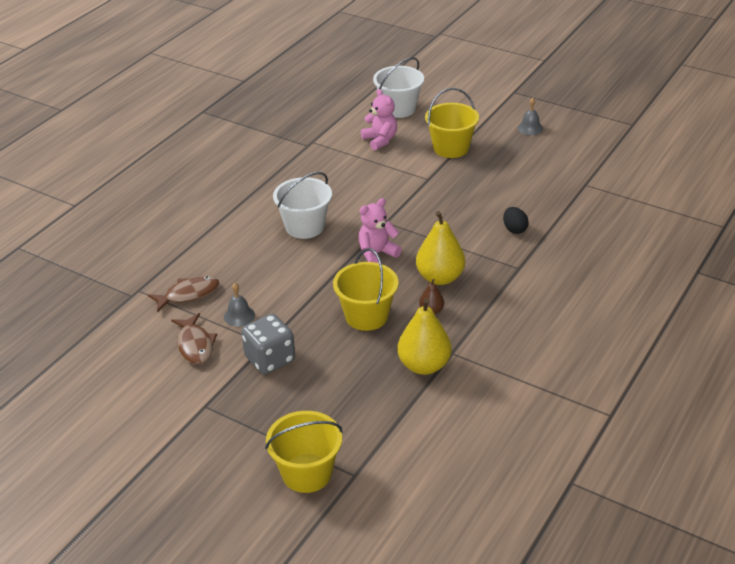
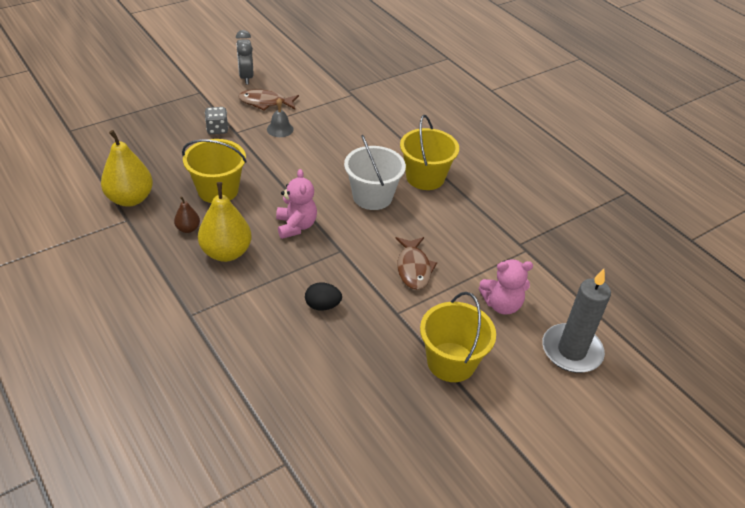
camera: 110 degrees right, 5 degrees up
(148, 382) = (246, 77): none -> grey clock
(188, 294) = (327, 113): brown fish -> brown fish (413, 268)
(270, 359) = (217, 129): grey dice -> grey dice, size x0.62
(307, 473) = (95, 113): yellow bucket -> yellow bucket (425, 177)
(398, 109) = (571, 351): white bucket -> grey candle
(514, 229) = (252, 343): black egg -> black egg (322, 305)
(530, 128) = (457, 474): grey bell -> none

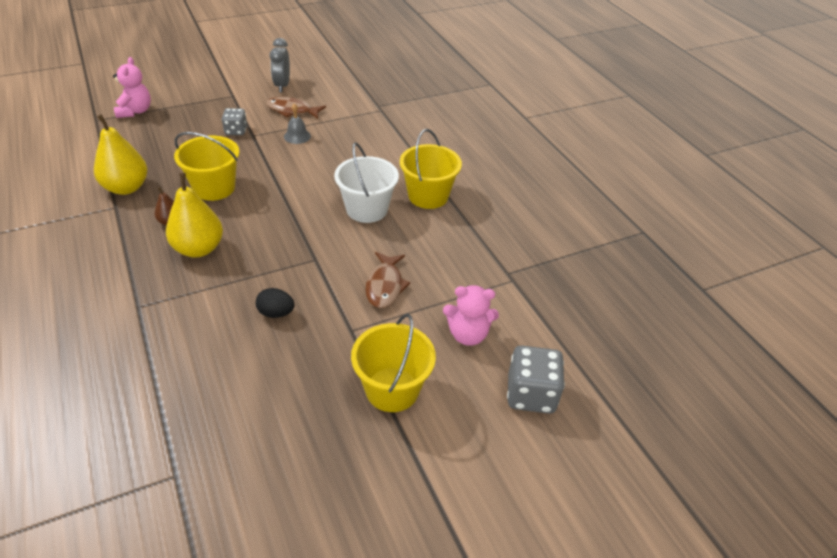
camera: 10 degrees right, 0 degrees up
(296, 226) = (278, 230): pink teddy bear -> pink teddy bear (135, 111)
(571, 351) = (531, 394): grey candle -> grey dice

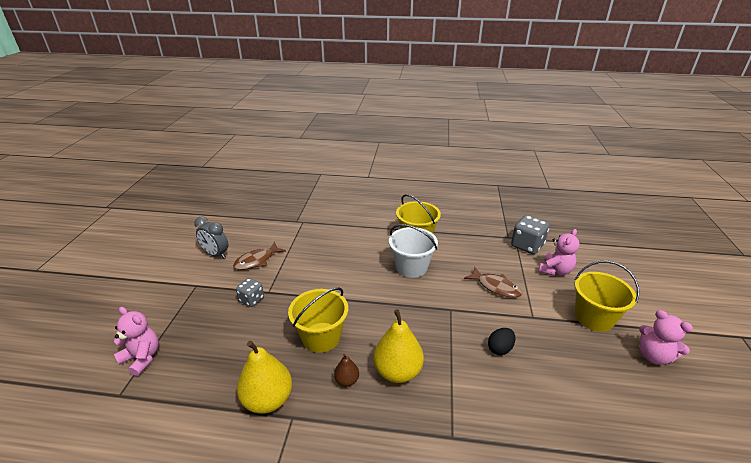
camera: 55 degrees left, 10 degrees down
(297, 136) = (294, 269): grey bell -> none
(355, 462) = (654, 356): none -> pink teddy bear
(531, 394) = (610, 267): grey dice -> grey dice (527, 246)

